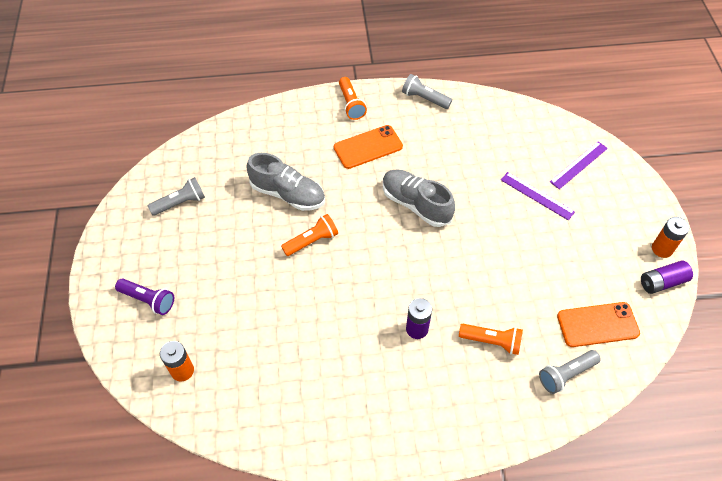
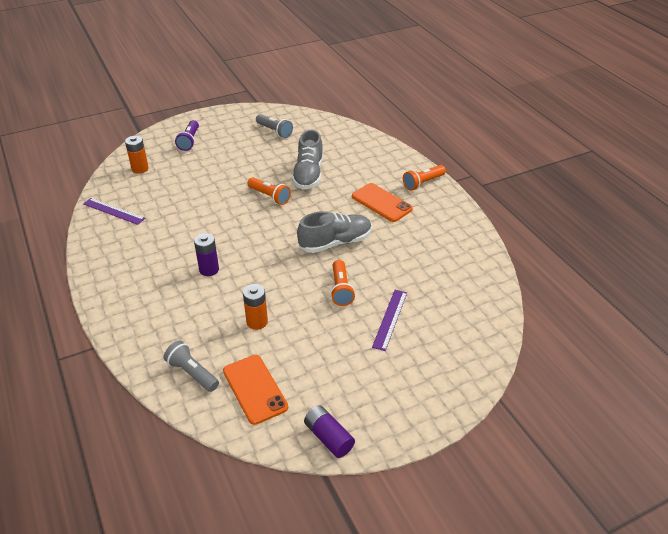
camera: 70 degrees right, 15 degrees down
(416, 204) = (335, 242): grey shoe -> grey shoe turned 45 degrees clockwise
(424, 98) = (461, 222): grey flashlight -> none
(492, 341) = (211, 317): orange flashlight -> orange flashlight (341, 289)
(578, 165) = (450, 345): purple ruler -> purple ruler (114, 211)
(662, 249) = (373, 432): orange battery -> orange battery (257, 322)

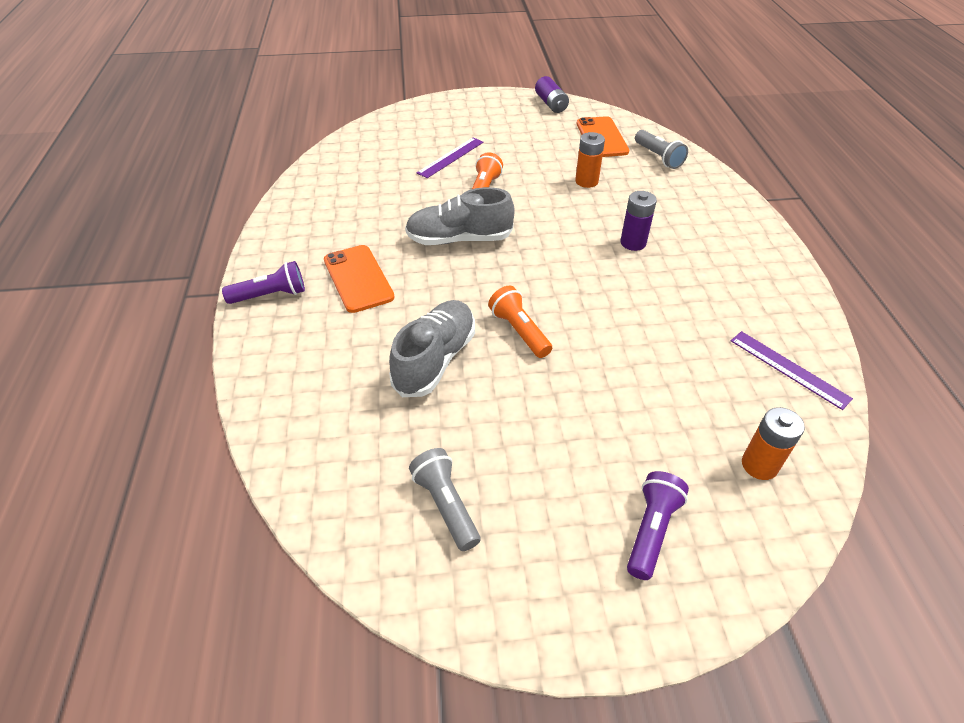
camera: 160 degrees left, 5 degrees up
(423, 183) = (270, 295): orange flashlight -> purple flashlight

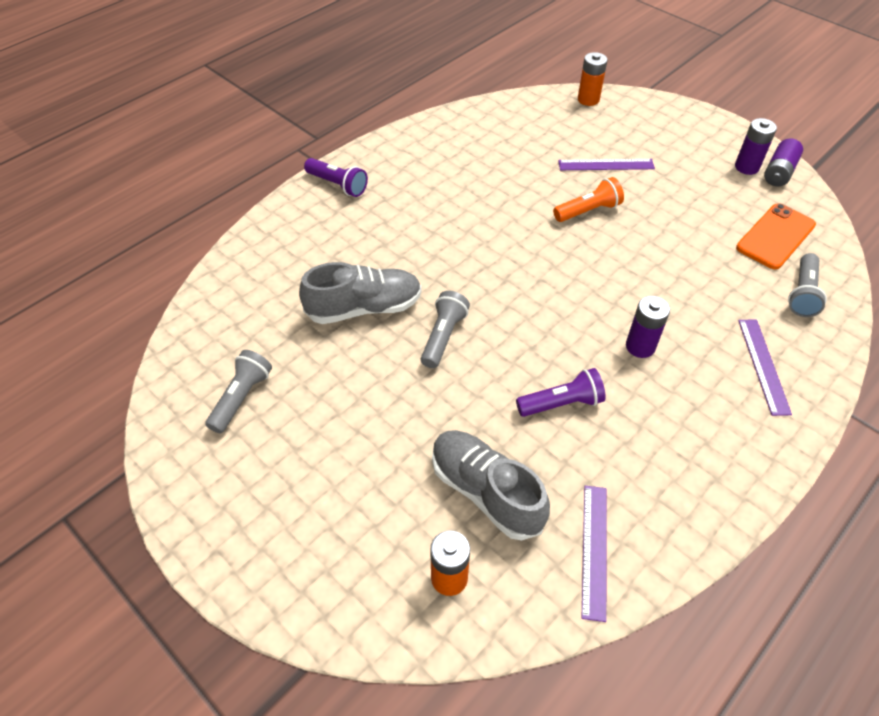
camera: 50 degrees right, 5 degrees up
(358, 278) = (401, 214): orange phone -> none
(459, 239) = (508, 236): grey shoe -> grey shoe (486, 491)
(519, 331) = (443, 336): orange flashlight -> grey flashlight
(531, 111) = (746, 167): none -> purple battery
(586, 181) = (690, 265): orange battery -> orange battery (588, 99)
(651, 530) = (317, 532): purple flashlight -> purple flashlight (561, 403)
(699, 205) = (763, 365): none -> purple ruler

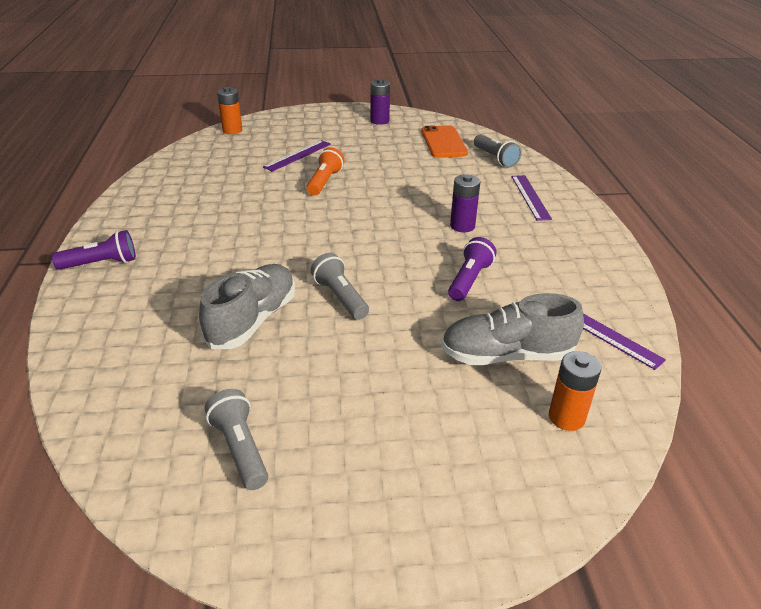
camera: 50 degrees left, 15 degrees down
(763, 365) = (530, 197): purple ruler -> purple ruler turned 45 degrees clockwise
(779, 172) = (399, 116): purple battery -> none

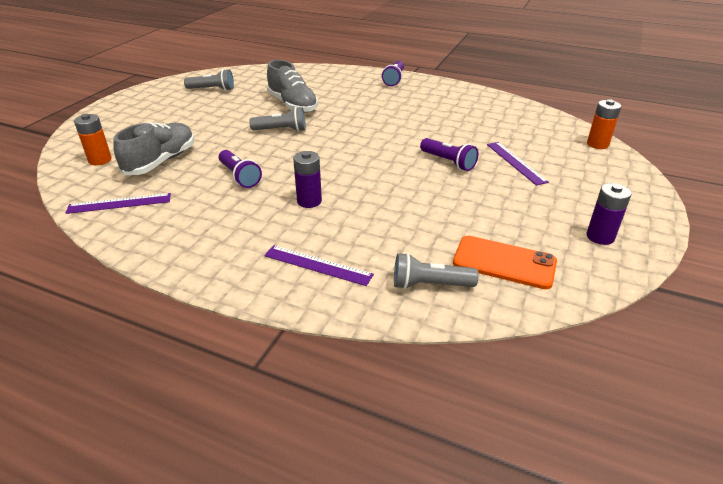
camera: 120 degrees right, 0 degrees up
(324, 182) = (448, 162): orange flashlight -> purple flashlight

